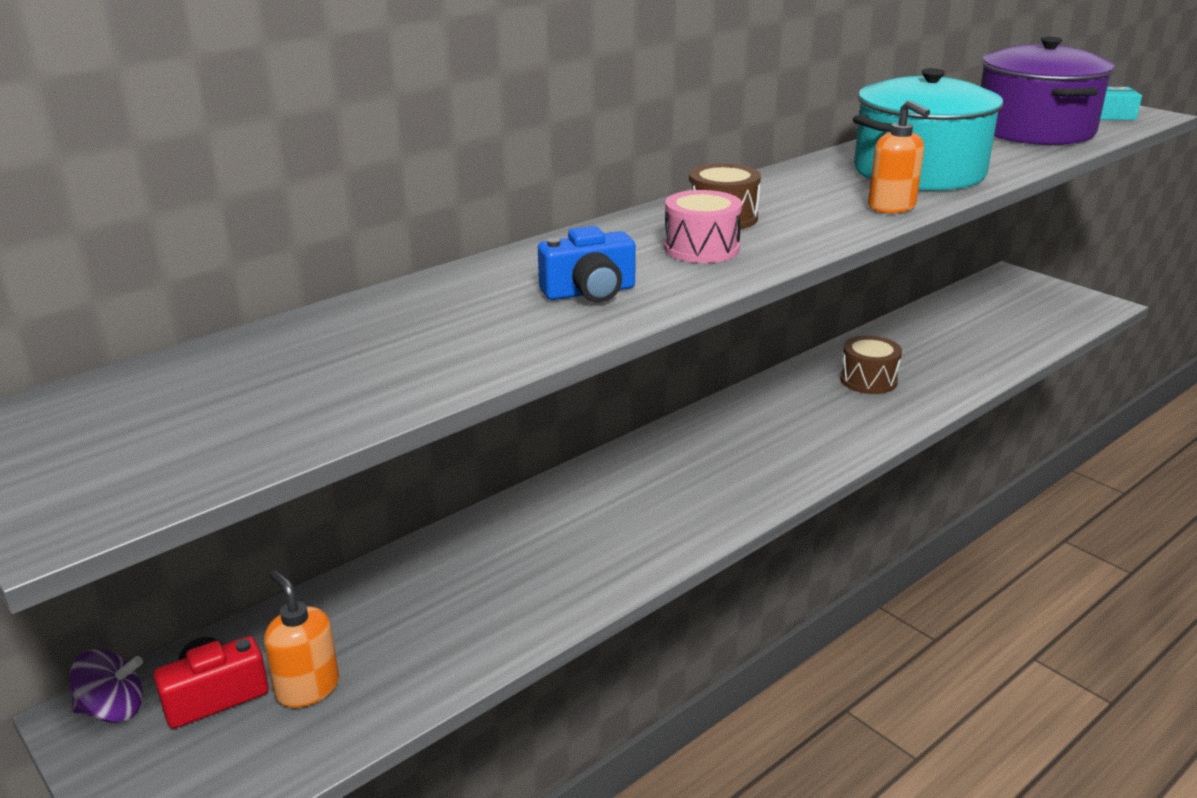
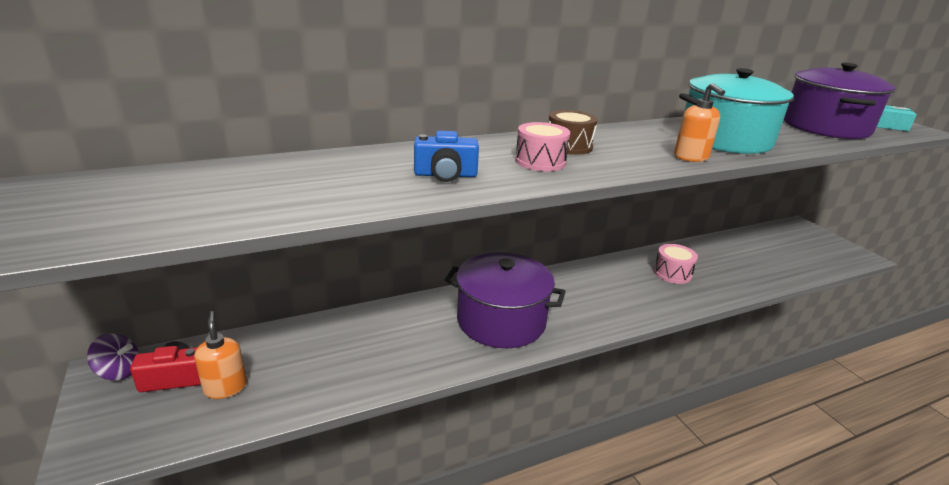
camera: 15 degrees right, 0 degrees up
(663, 499) = (501, 321): none -> purple pot
(868, 380) = (672, 273): brown drum -> pink drum

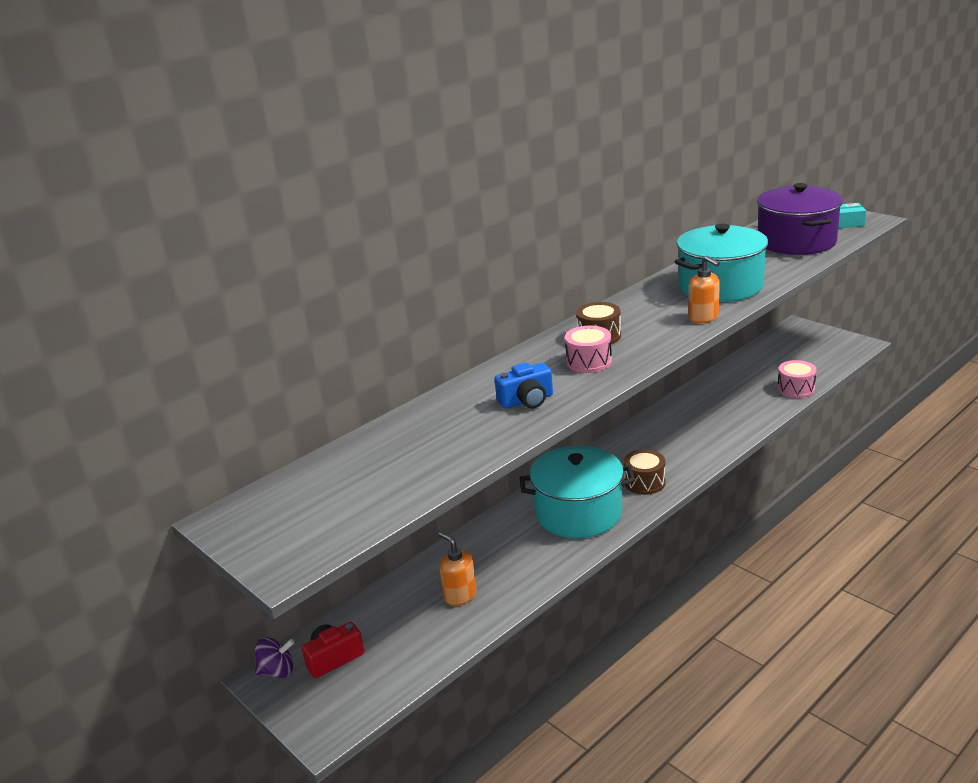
camera: 15 degrees left, 0 degrees up
(225, 387) = (386, 648): orange soap dispenser -> orange soap dispenser (460, 595)
(501, 321) = (578, 513): purple pot -> turquoise pot
(582, 314) = (644, 482): none -> brown drum
(672, 273) = (703, 417): pink drum -> pink drum (796, 389)

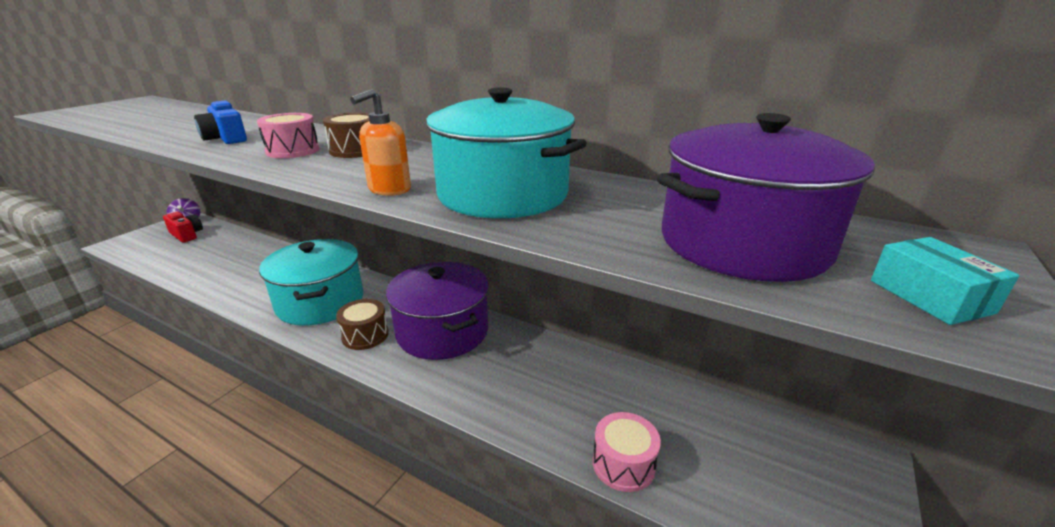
camera: 70 degrees right, 0 degrees up
(460, 595) = (226, 265): orange soap dispenser -> none
(649, 445) = (442, 331): none -> purple pot

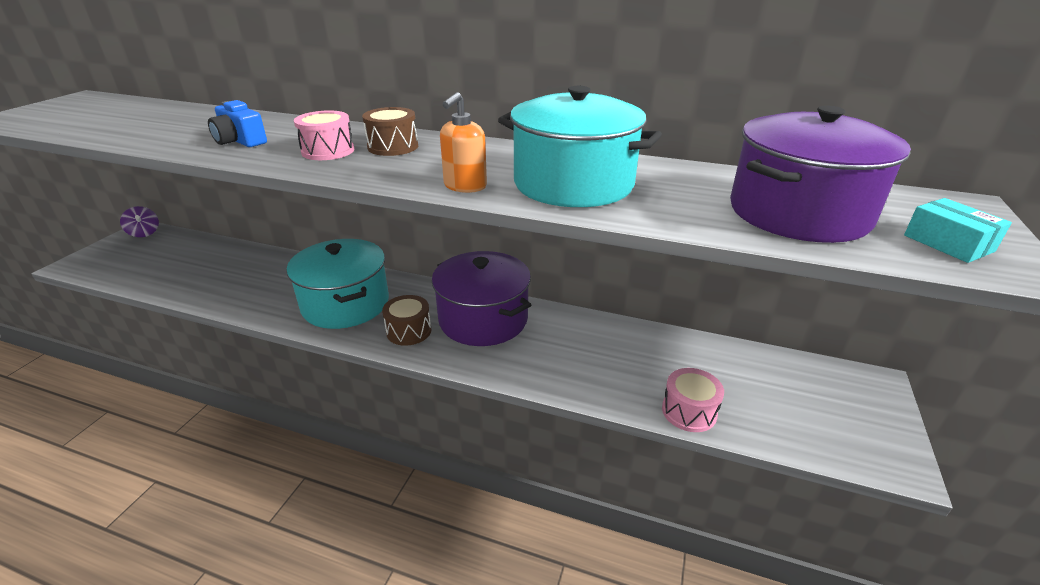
camera: 10 degrees left, 5 degrees up
(186, 235) = (153, 247): red camera -> none

